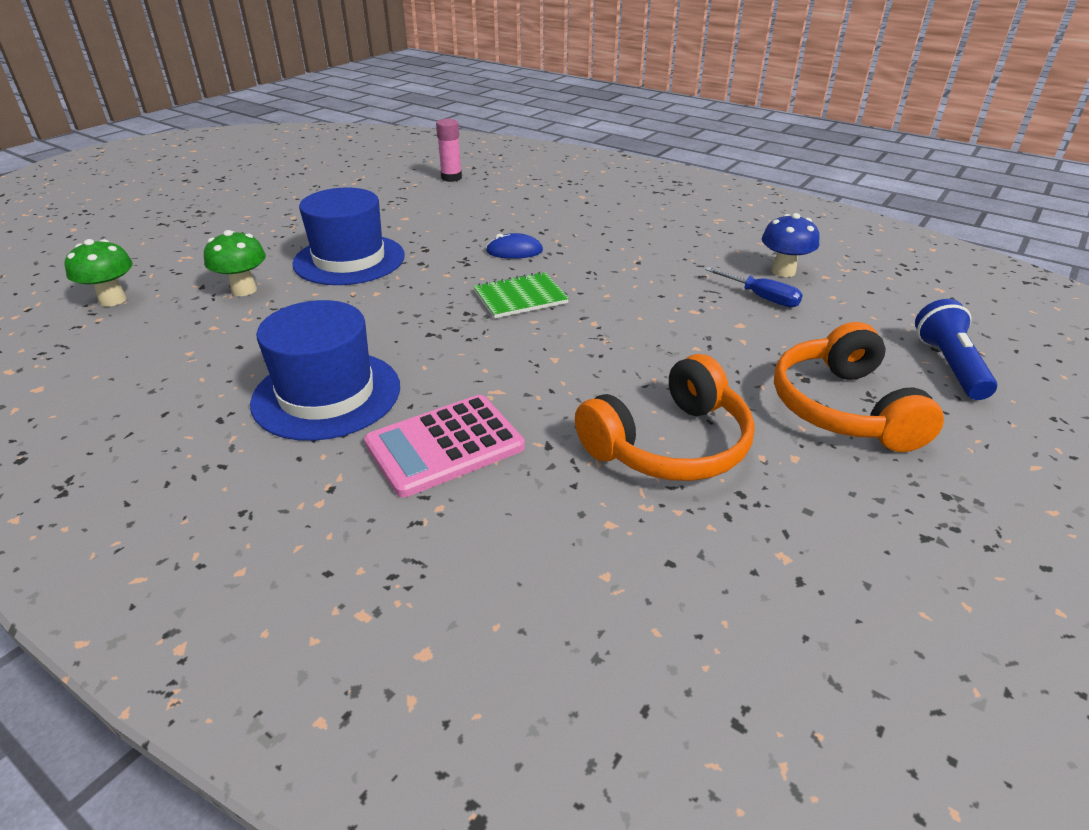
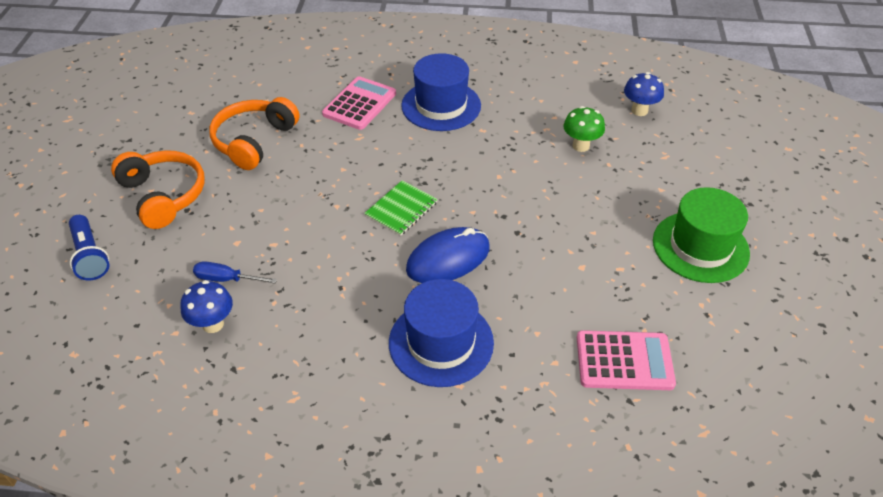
camera: 150 degrees right, 10 degrees up
(112, 300) = (639, 110): green mushroom -> blue mushroom
(293, 202) = (700, 247): none -> green hat
(349, 260) = (556, 198): blue hat -> blue hat (441, 342)
(451, 178) = (624, 361): pink glue stick -> pink calculator
(514, 251) = (448, 259): blue mouse -> blue mouse, size x1.82

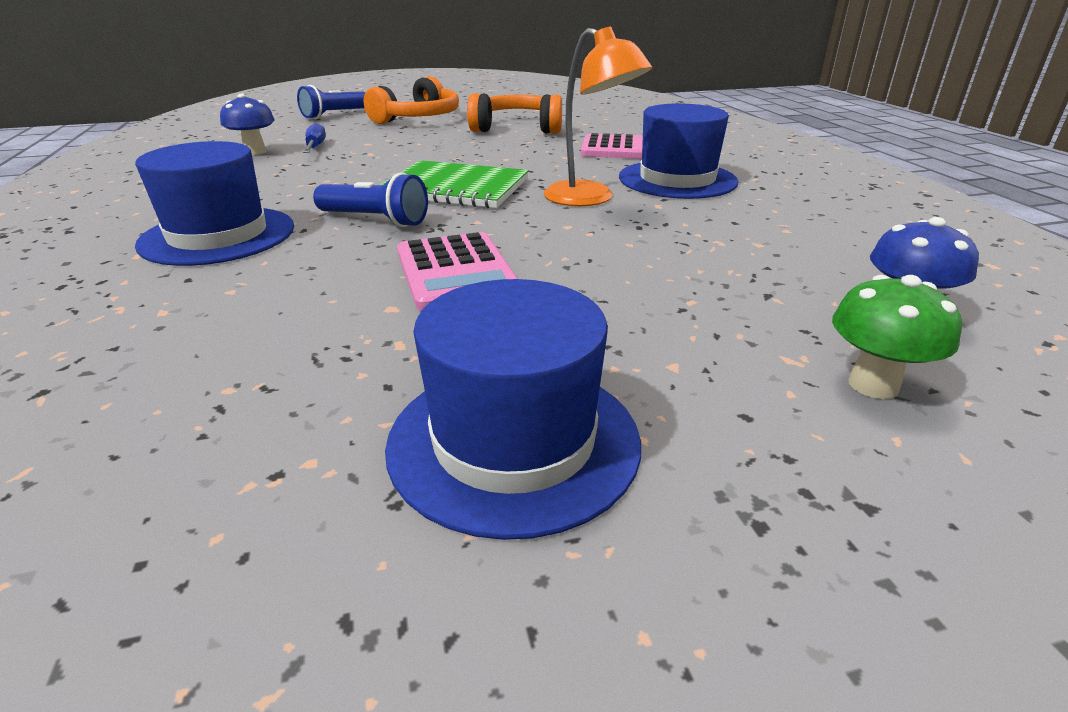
camera: 70 degrees right, 15 degrees down
(401, 209) = (455, 188): green notebook -> green notebook, size x1.55
(448, 259) = (375, 220): blue mouse -> blue flashlight
(457, 153) = (590, 199): none -> orange lamp
(581, 146) = (711, 271): green mushroom -> green mushroom (873, 385)
(624, 361) = (146, 374): pink calculator -> pink calculator (456, 272)
(700, 247) = (514, 441): green hat -> blue hat

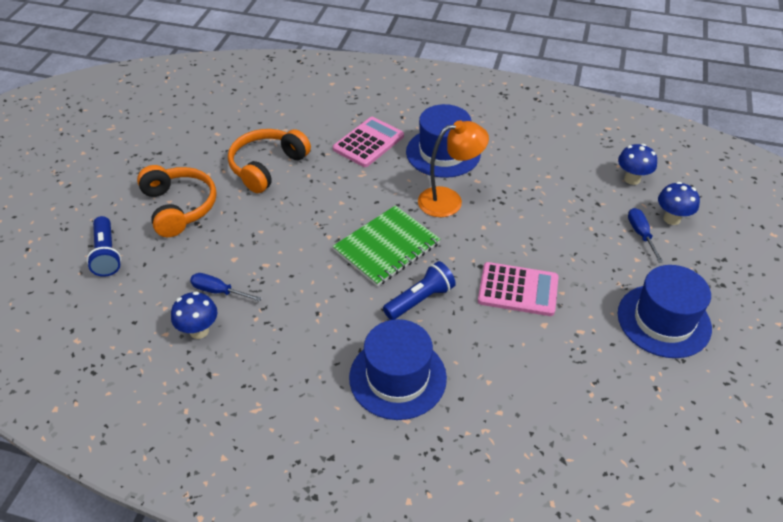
camera: 60 degrees left, 15 degrees up
(756, 355) = (641, 234): none -> blue screwdriver
(873, 385) = (672, 219): green mushroom -> blue mushroom

